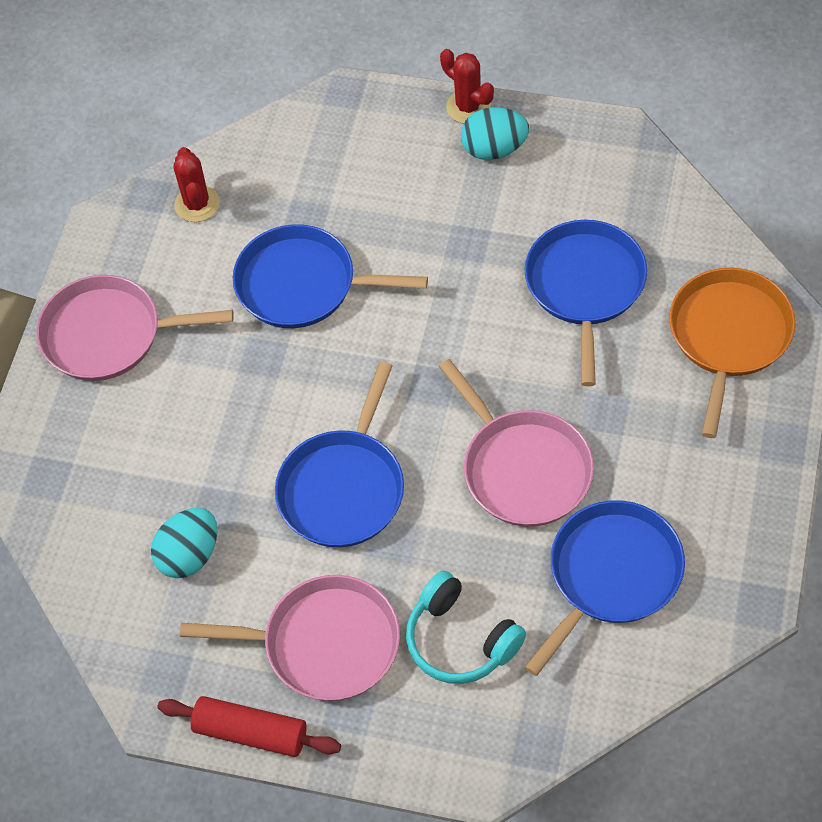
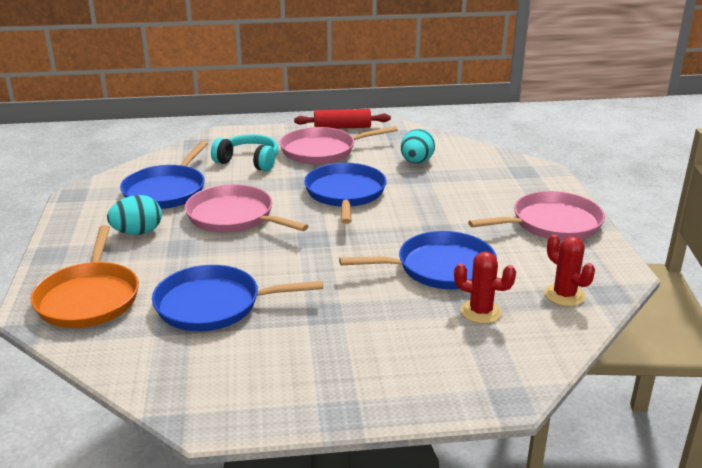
camera: 155 degrees right, 30 degrees down
(468, 107) = (376, 413): red cactus -> red cactus (480, 312)
(494, 149) = (332, 382): turquoise egg -> turquoise egg (137, 232)
(585, 287) = (214, 305): blue pan -> blue pan turned 105 degrees clockwise

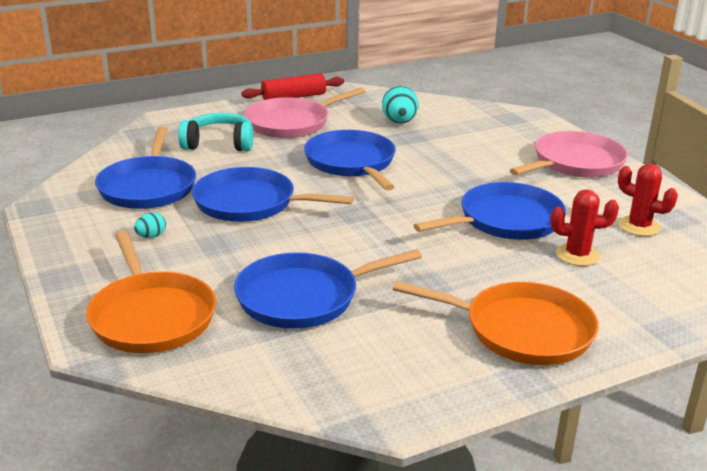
camera: 20 degrees left, 0 degrees up
(137, 232) = (151, 236): turquoise egg -> turquoise egg, size x0.53
(234, 217) = (250, 203): pink pan -> blue pan
(372, 370) = (521, 330): none -> orange pan

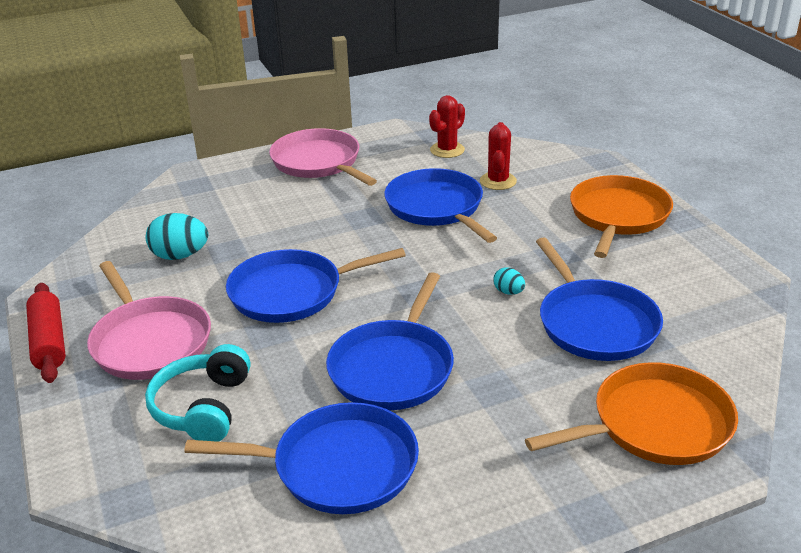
camera: 85 degrees left, 5 degrees up
(151, 236) = (481, 446): turquoise egg -> turquoise egg (508, 292)

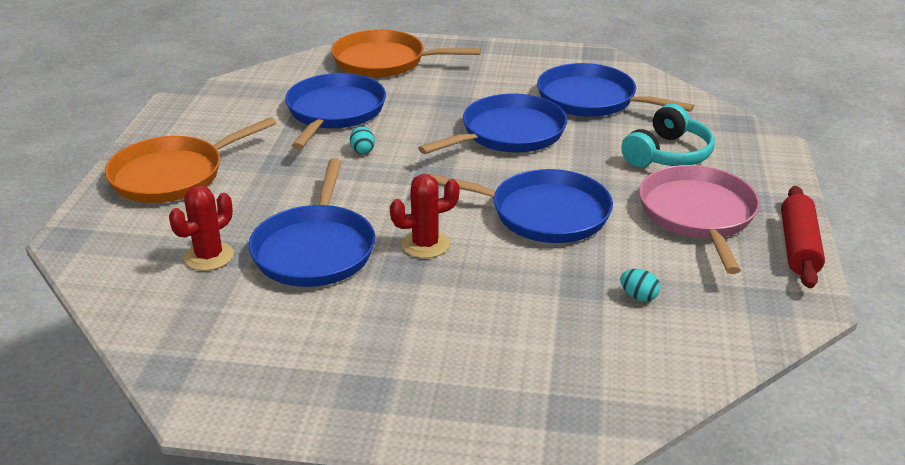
camera: 150 degrees left, 0 degrees up
(180, 256) = (638, 296): turquoise egg -> turquoise egg, size x0.53
(319, 162) = (371, 382): pink pan -> none
(447, 150) = (191, 330): red cactus -> red cactus (425, 244)

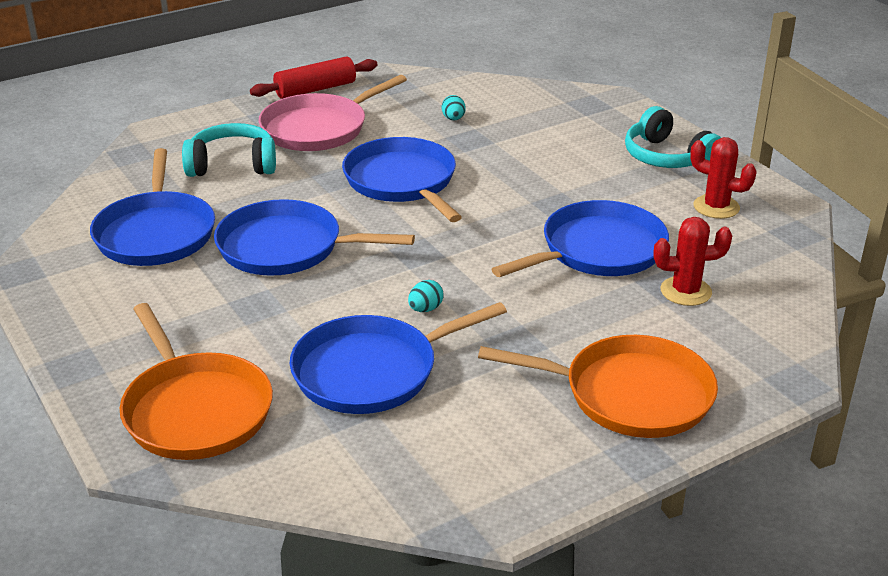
camera: 130 degrees left, 0 degrees up
(389, 388) = (667, 157): none -> turquoise headphones
(425, 244) = (517, 209): red cactus -> red cactus (716, 207)

